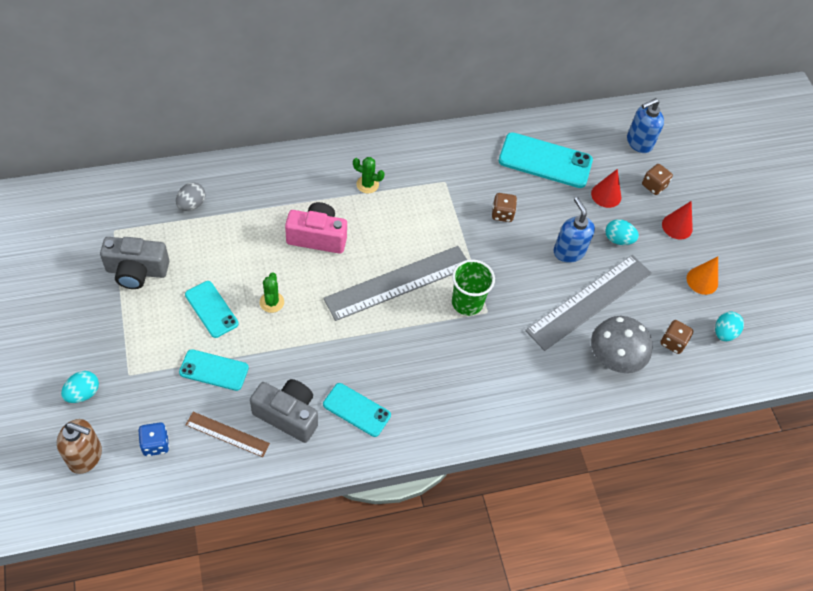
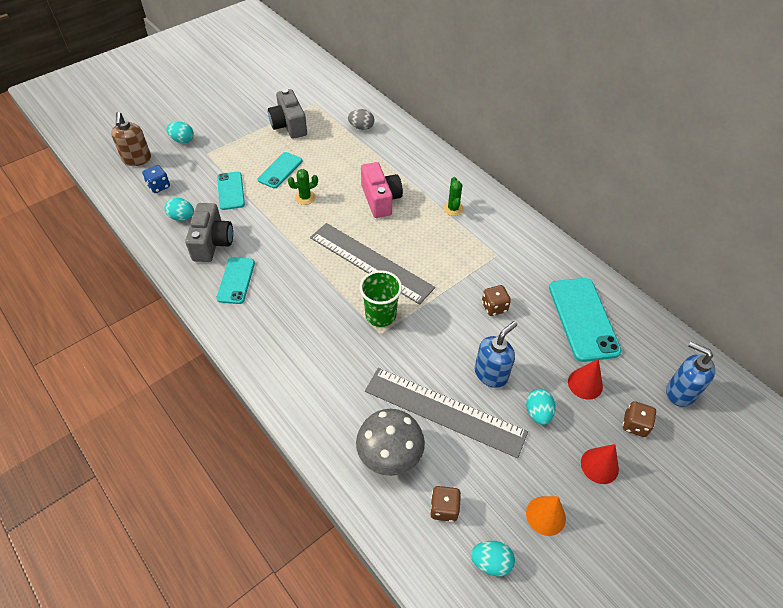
camera: 70 degrees right, 5 degrees down
(227, 434) = (182, 217): brown ruler -> turquoise egg

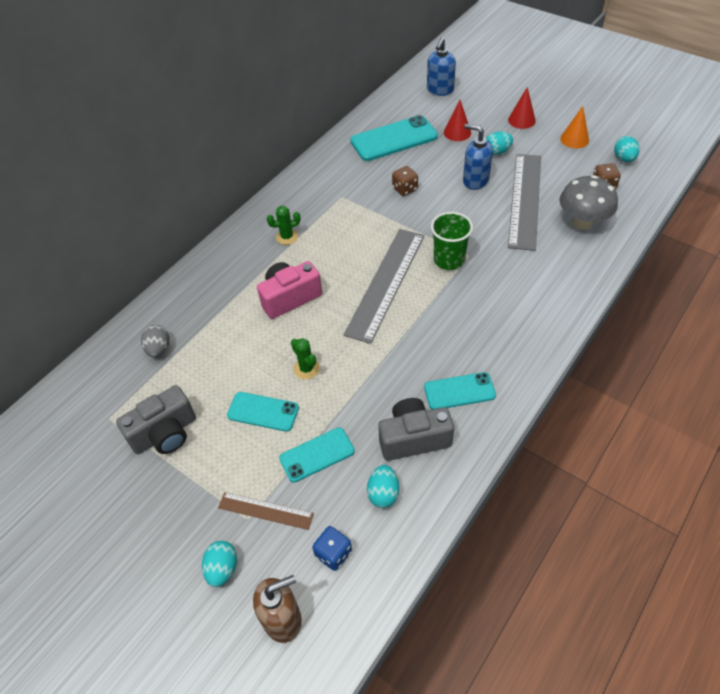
camera: 100 degrees left, 0 degrees up
(206, 162) = (265, 510): none -> brown ruler
(635, 425) = (479, 107): brown dice -> none

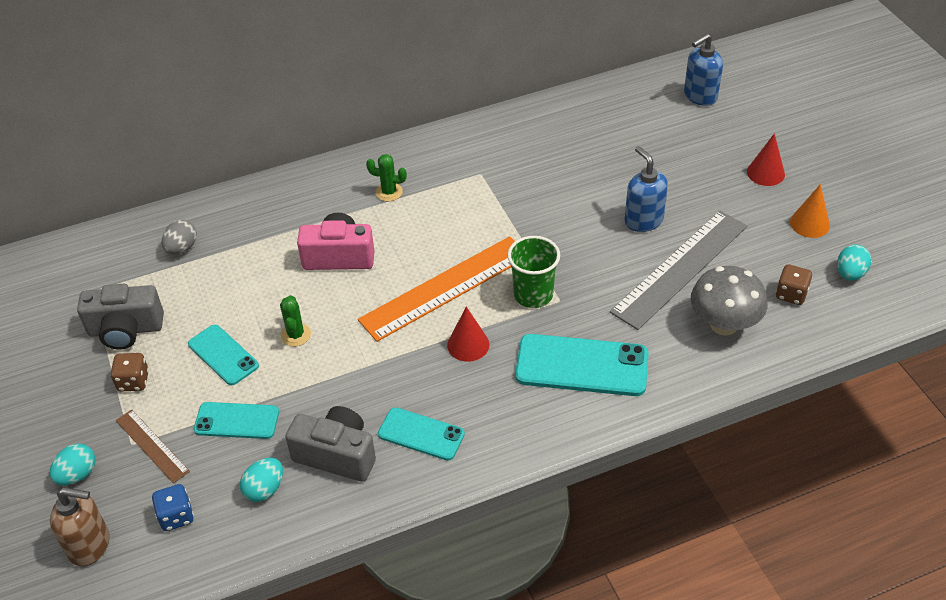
camera: 30 degrees right, 5 degrees down
(386, 283) = (445, 288): grey ruler -> orange ruler
(394, 139) = (594, 133): turquoise phone -> turquoise phone (581, 366)
(405, 189) = (555, 195): brown dice -> brown dice (133, 381)
(457, 132) = (674, 155): red cone -> red cone (468, 345)
(496, 152) = (699, 198): turquoise egg -> none

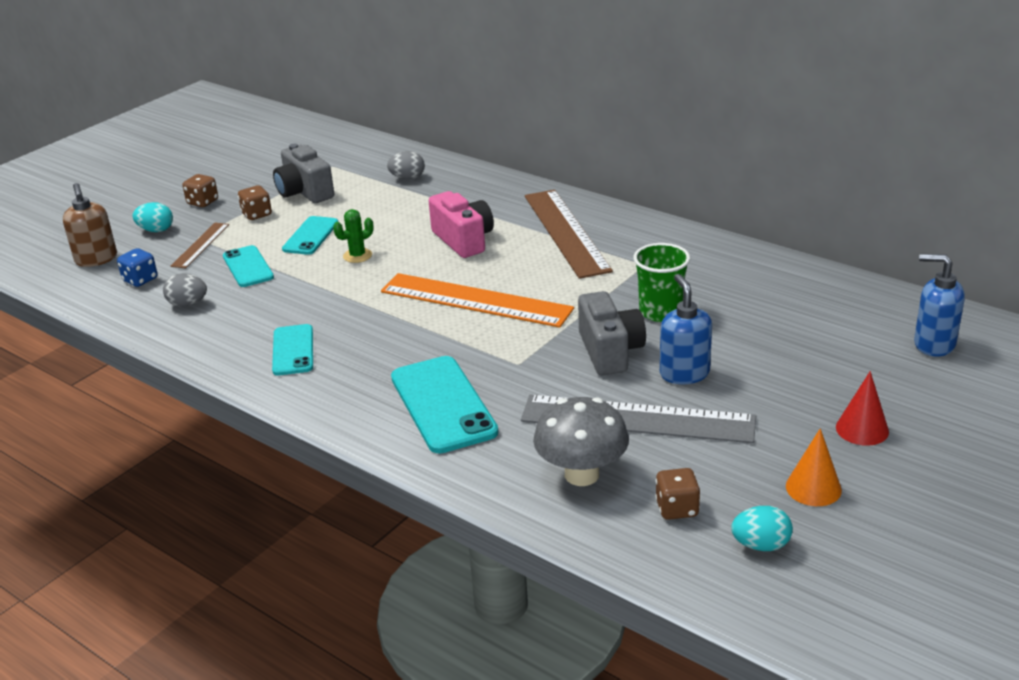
camera: 60 degrees right, 15 degrees down
(55, 417) = (202, 202): none -> brown dice
(265, 489) = (187, 304): turquoise egg -> grey egg
(336, 455) = (243, 320): grey camera -> grey camera (610, 351)
(389, 192) = (566, 232): green cactus -> brown ruler
(468, 345) = (416, 336): red cone -> none
(533, 295) = (511, 347): green cup -> green cup (660, 312)
(643, 220) = (684, 373): blue soap dispenser -> blue soap dispenser turned 45 degrees counterclockwise

